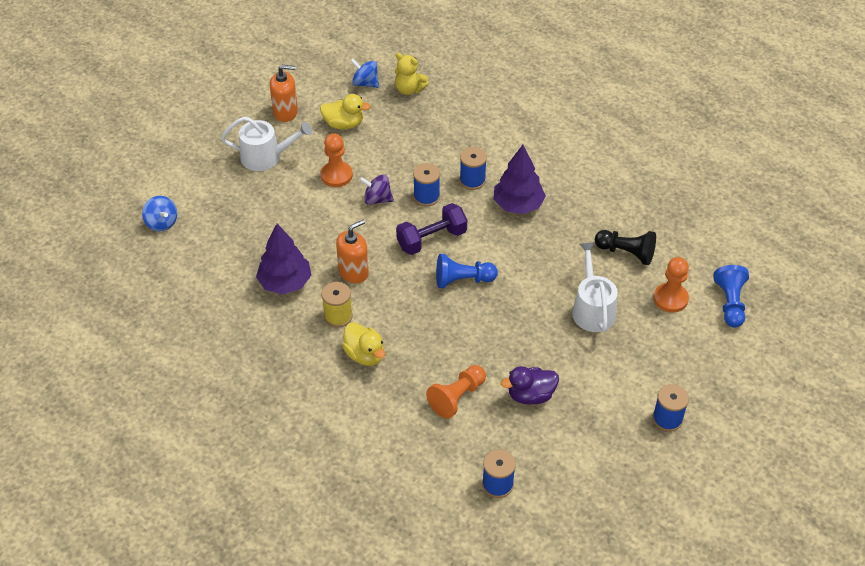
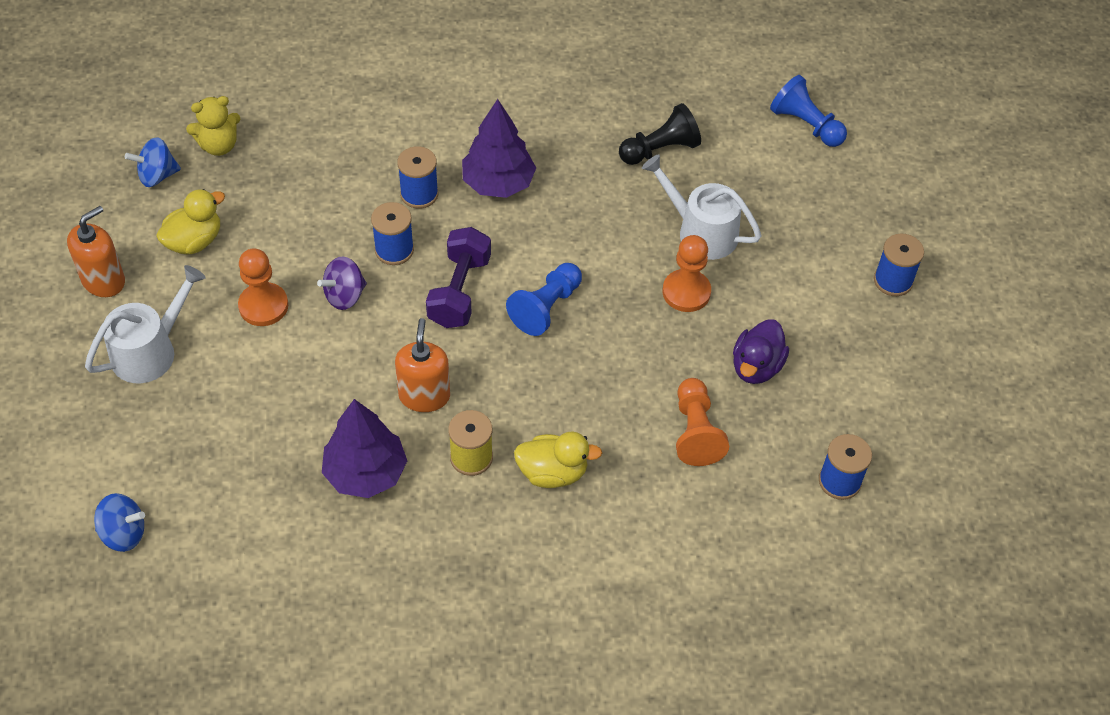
camera: 50 degrees left, 5 degrees up
(670, 299) = (753, 163): orange pawn -> orange pawn (686, 292)

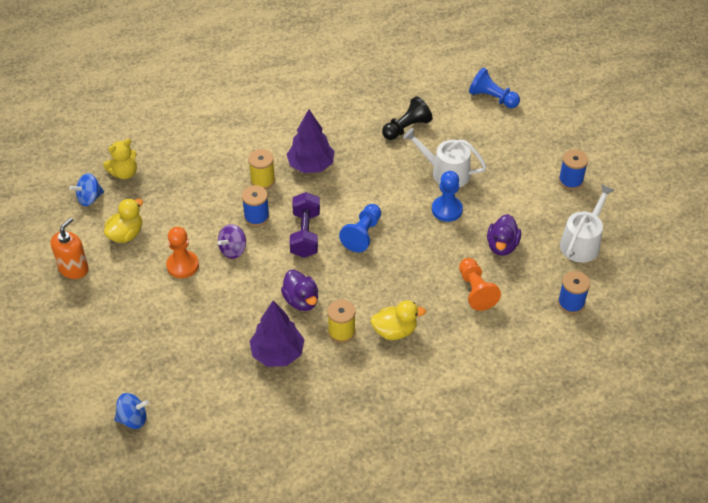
camera: 10 degrees left, 5 degrees down
(150, 351) = (117, 306): white watering can -> white watering can (582, 243)
(419, 194) = (262, 180): blue spool -> yellow spool
(424, 396) = (301, 300): orange soap dispenser -> purple duck
(686, 292) = (447, 210): orange pawn -> blue pawn

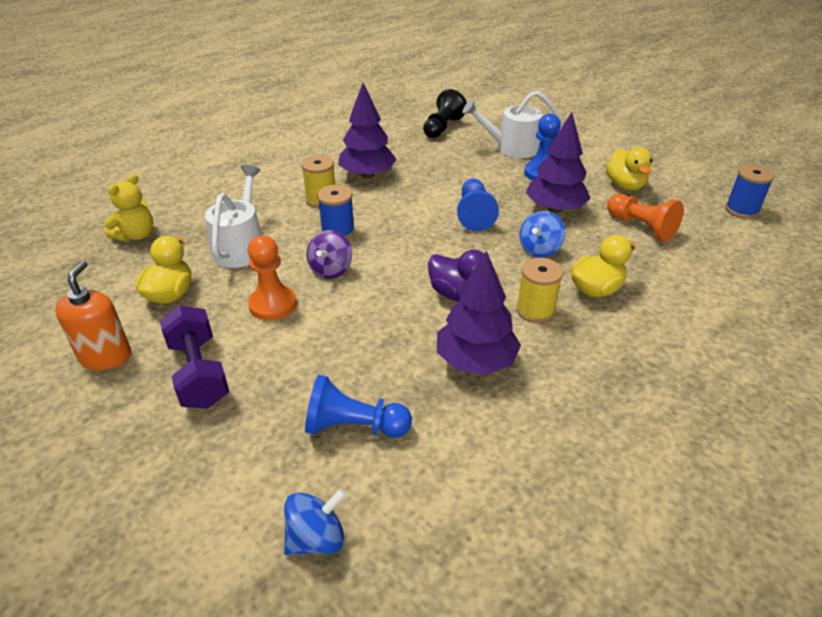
camera: 25 degrees left, 10 degrees down
(89, 198) = (97, 272): blue spinning top -> blue spinning top (539, 249)
(305, 234) = (409, 231): purple dumbbell -> purple dumbbell (199, 373)
(426, 250) = (554, 209): none -> purple tree
(492, 98) = (502, 93): blue pawn -> blue pawn (354, 426)
(502, 246) = (625, 185): purple duck -> yellow duck
(570, 181) = (631, 127): blue spool -> none
(582, 243) = (693, 164): white watering can -> white watering can (241, 247)

